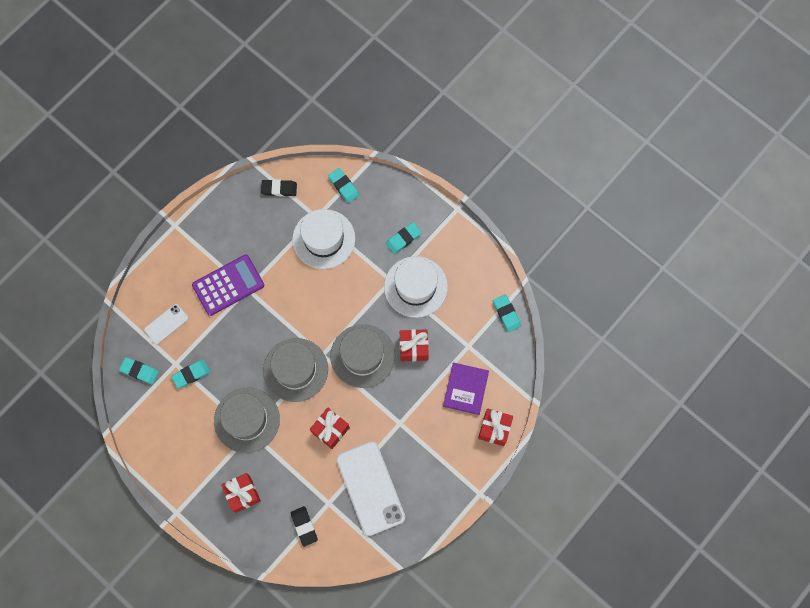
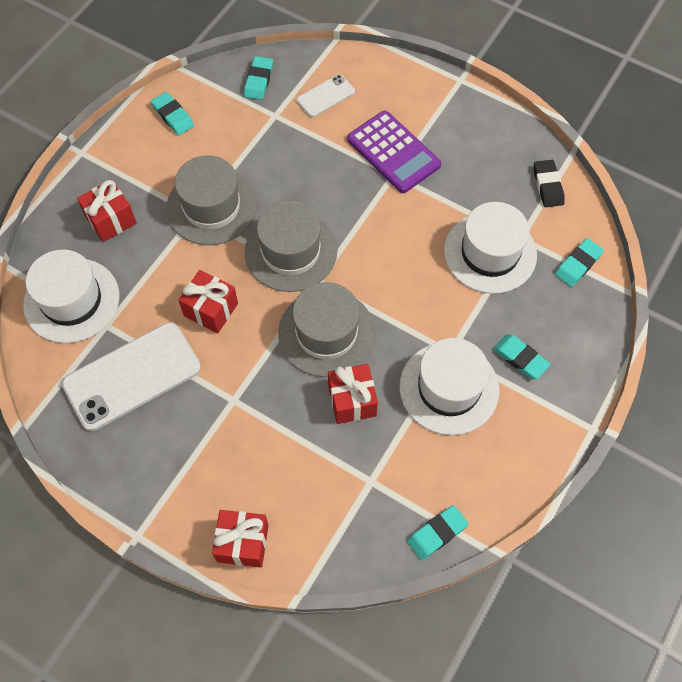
camera: 80 degrees right, 10 degrees down
(166, 324) = (325, 96): white phone -> white phone turned 75 degrees counterclockwise
(191, 374) = (263, 134): turquoise eraser -> turquoise eraser (173, 116)
(304, 526) = (72, 300): black eraser -> white hat
(466, 389) = (301, 488): purple book -> none

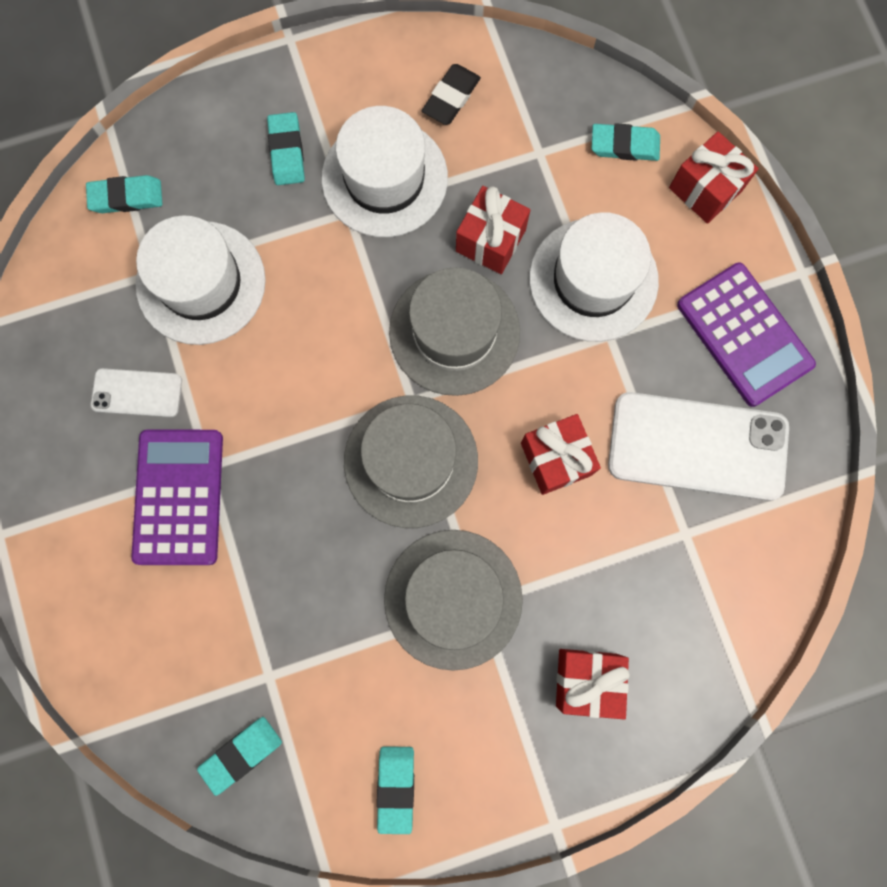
camera: 140 degrees left, 15 degrees up
(72, 300) = (705, 599): white hat -> white hat (593, 280)
(148, 464) = (744, 335): none -> purple calculator
(325, 96) = (181, 653): white phone -> white phone (137, 393)
(437, 533) = (519, 63): turquoise eraser -> turquoise eraser (624, 145)
(548, 186) = (56, 309): black eraser -> black eraser (451, 97)

